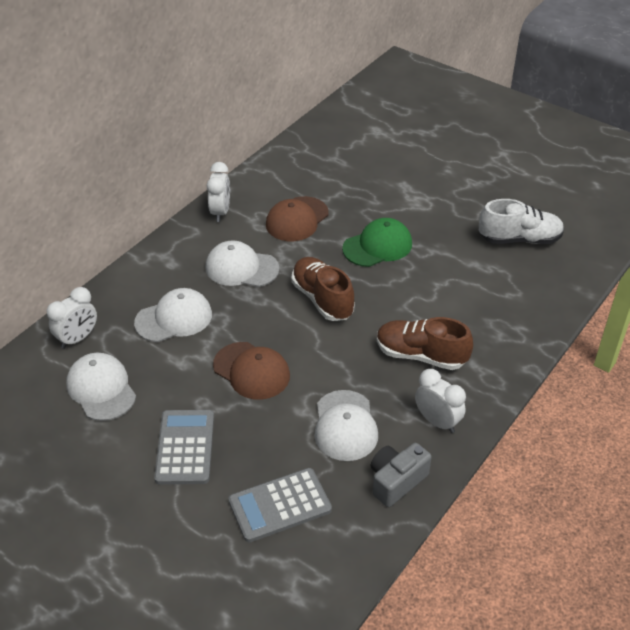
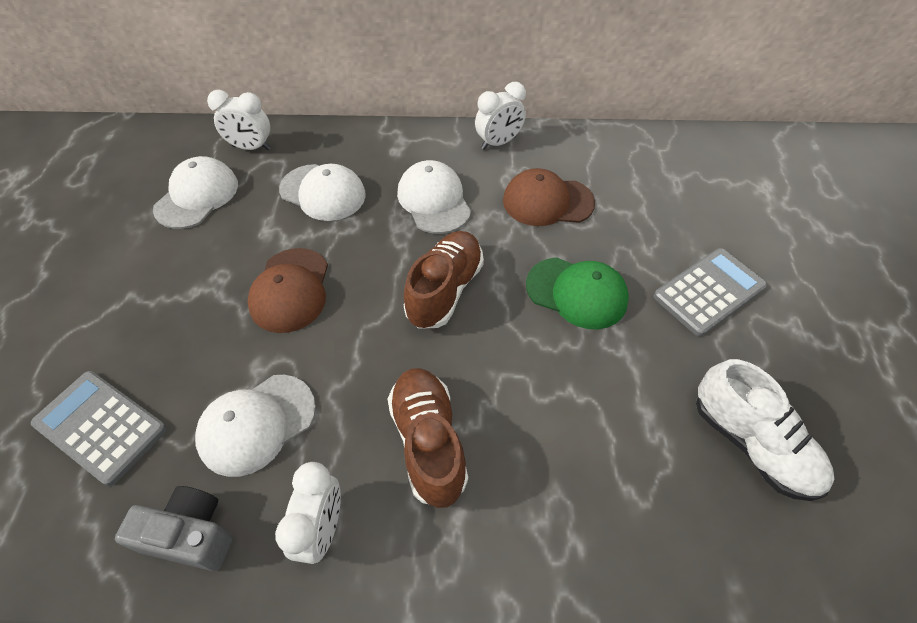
camera: 55 degrees right, 10 degrees up
(185, 447) = (151, 297): grey calculator -> grey calculator (709, 292)

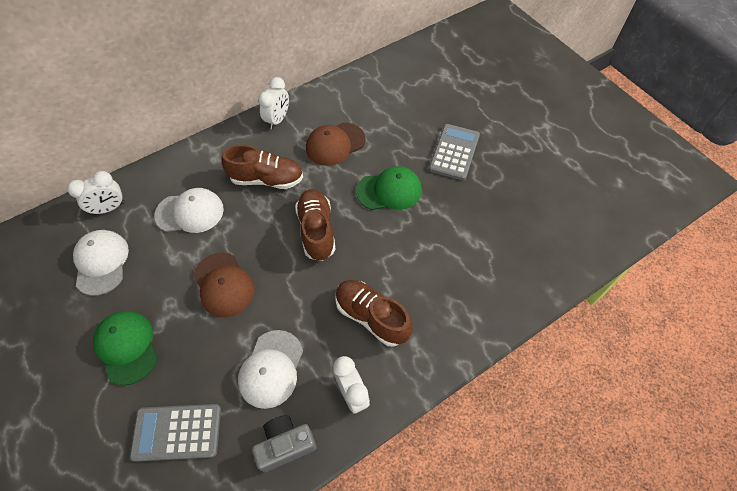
camera: 35 degrees left, 5 degrees up
(141, 297) = (127, 347): none -> green cap
(434, 200) = (267, 179): white cap -> brown shoe
(751, 443) = (519, 220): white shoe -> none

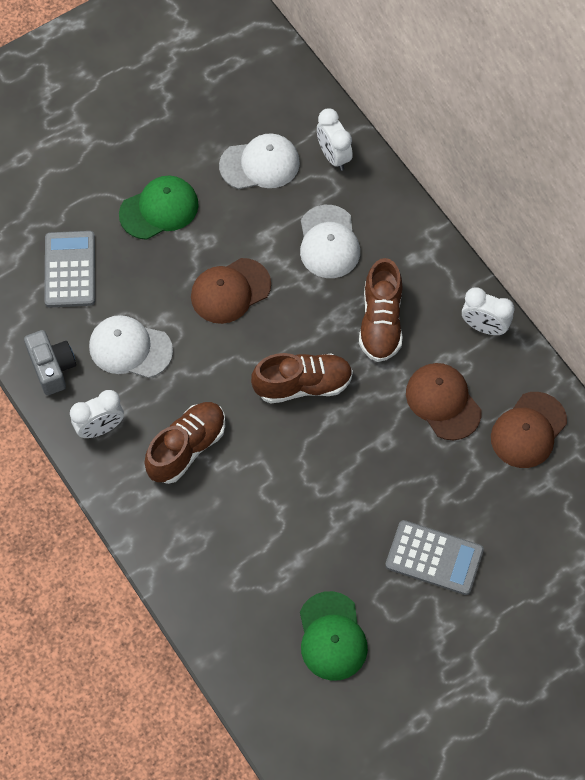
camera: 90 degrees right, 5 degrees up
(358, 100) = (528, 430): none -> brown cap
(389, 191) = (365, 470): green cap -> green cap (332, 636)

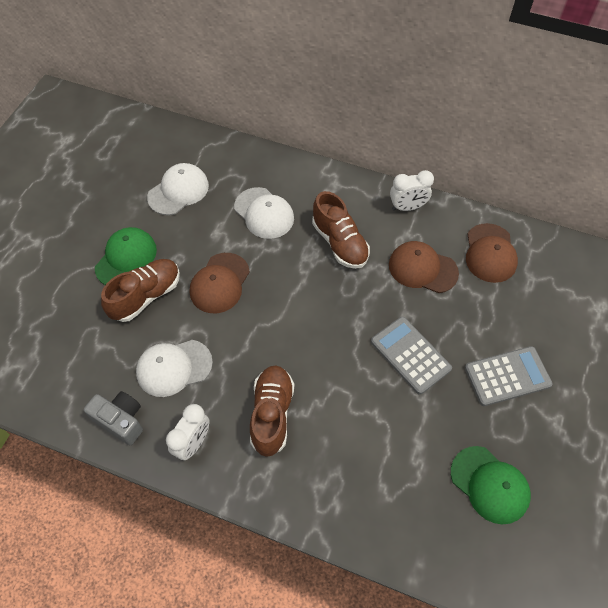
camera: 35 degrees left, 5 degrees down
(70, 270) = (85, 339): grey calculator -> grey calculator (410, 355)
(303, 385) = (321, 315): brown shoe -> brown shoe (146, 296)
(333, 156) = (225, 160): white clock -> none

